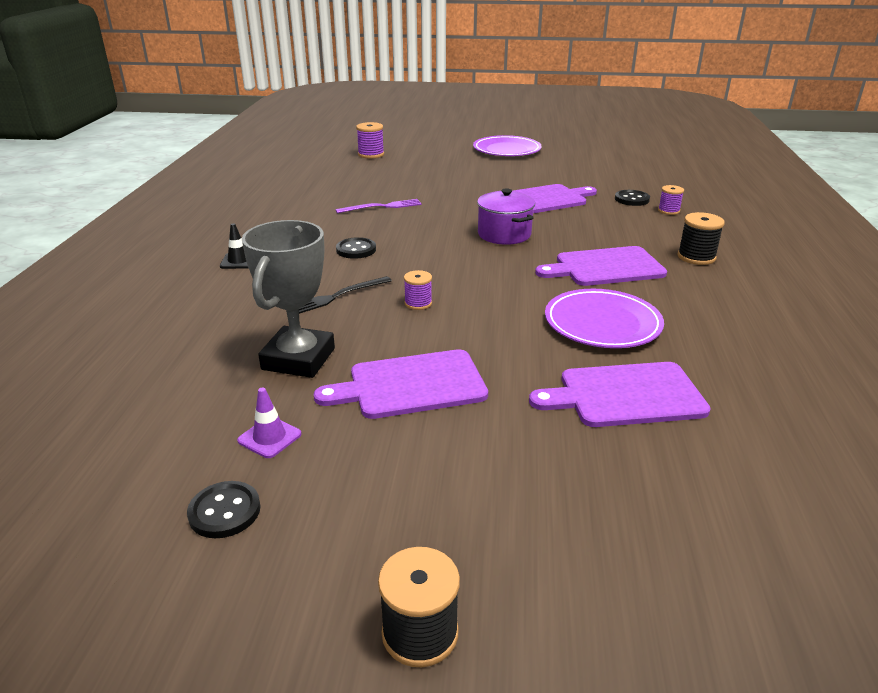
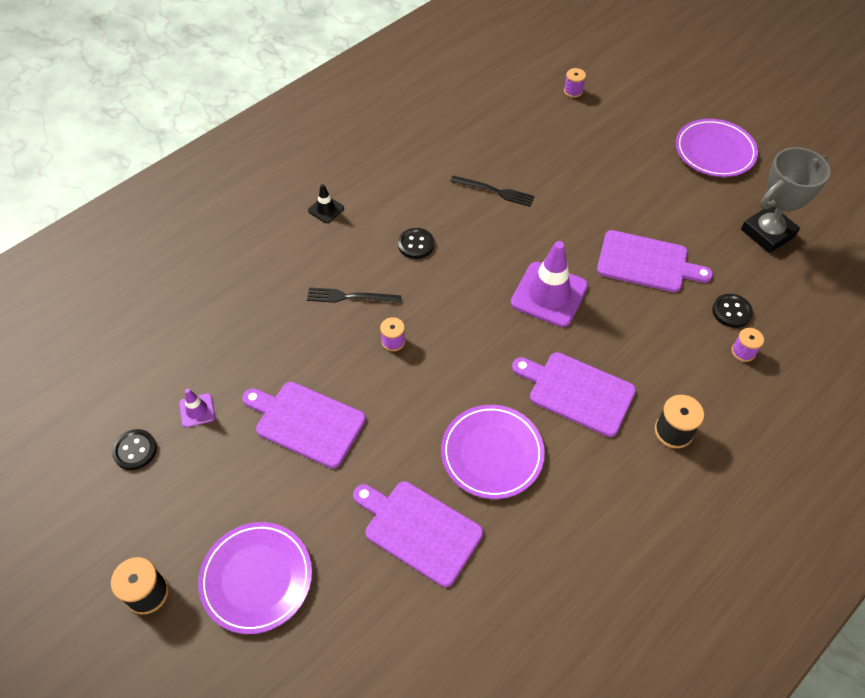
camera: 40 degrees right, 25 degrees up
(298, 359) = (269, 350): grey trophy -> grey trophy (767, 233)
(371, 154) = (573, 91): purple spool -> purple spool, size x0.66
(382, 207) = (495, 191): purple fork -> black fork
(504, 234) = (549, 294): purple pot -> purple traffic cone
(534, 525) = (256, 578): none -> purple plate

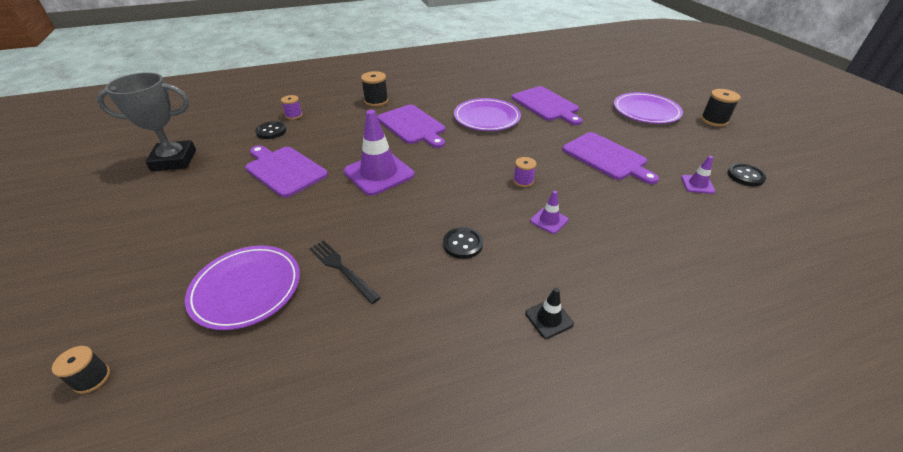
camera: 155 degrees left, 15 degrees down
(350, 297) = (549, 220): black fork -> purple traffic cone
(573, 91) = (92, 378): purple spool -> black spool
(714, 151) = (93, 231): purple plate -> purple plate (246, 289)

